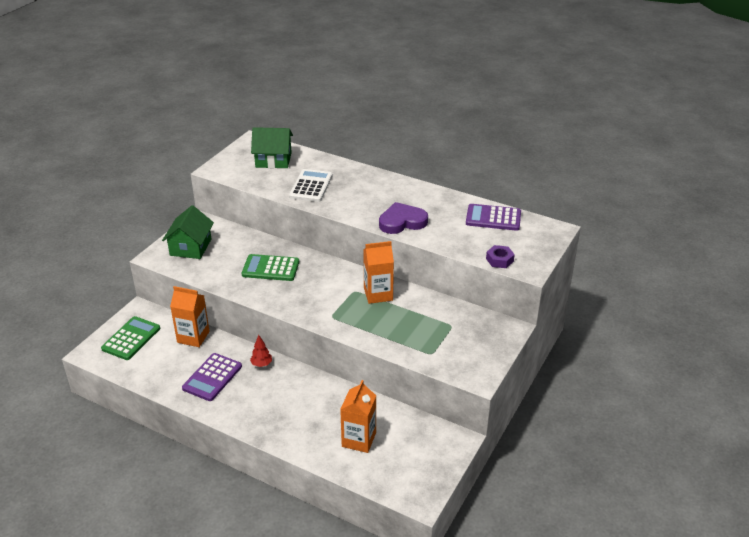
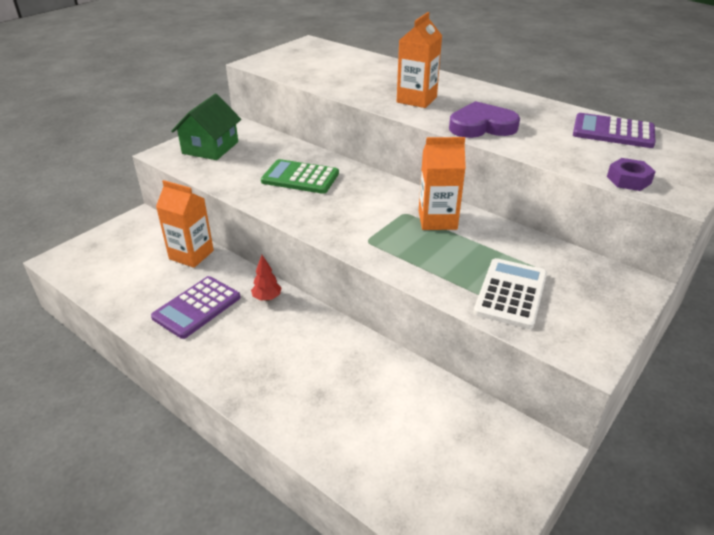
camera: 10 degrees right, 0 degrees up
(131, 338) = (116, 248): green calculator -> none
(273, 160) = (327, 59): green house -> none
(311, 186) = (366, 84): white calculator -> white calculator (511, 293)
(359, 439) = (381, 427): orange carton -> orange carton (416, 100)

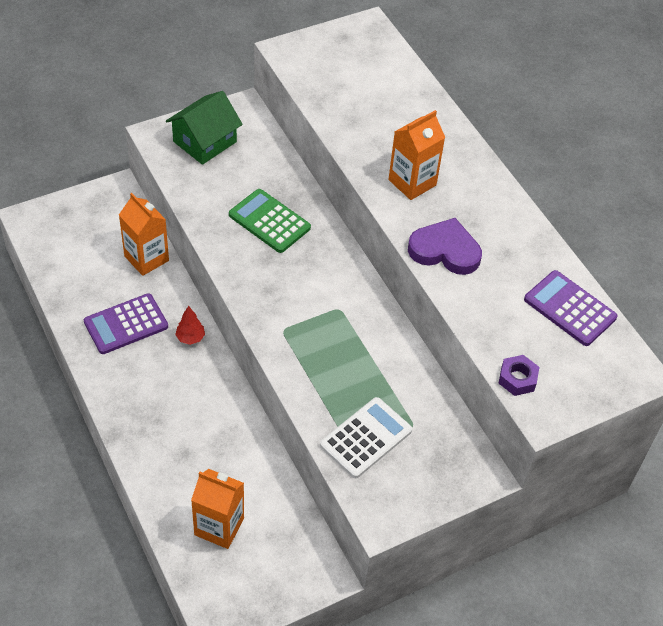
camera: 20 degrees right, 15 degrees up
(437, 220) = (363, 329): orange carton -> orange carton (219, 526)

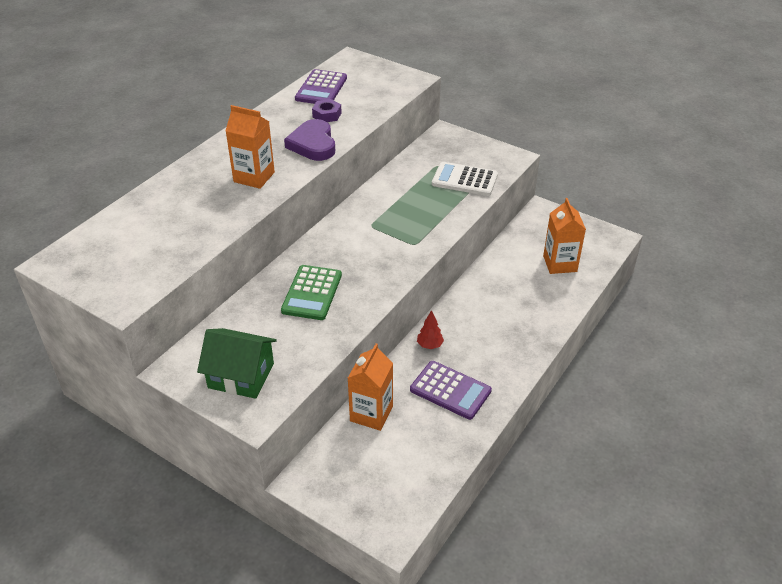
camera: 115 degrees left, 10 degrees down
(517, 379) = (396, 92): purple nut -> purple nut (327, 115)

